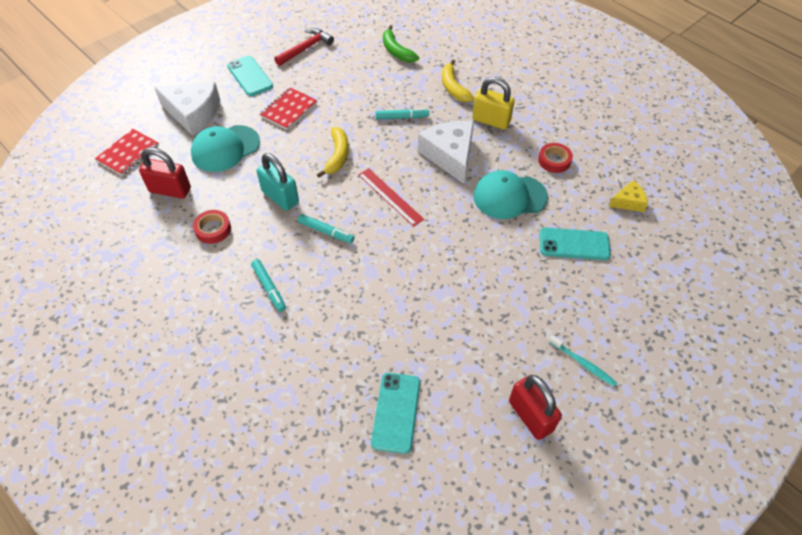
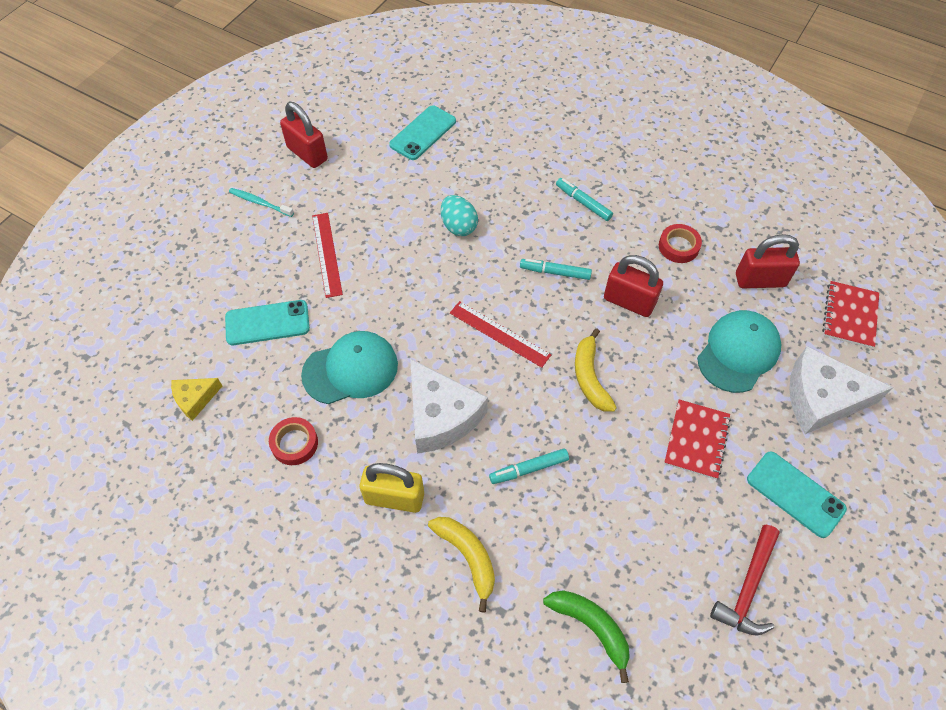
camera: 165 degrees right, 5 degrees up
(280, 197) = (629, 302): turquoise padlock -> red padlock
(392, 291) = (458, 226): none -> turquoise egg
(396, 412) = (423, 133): turquoise phone -> turquoise phone turned 45 degrees clockwise
(519, 293) = (327, 254): none -> red ruler

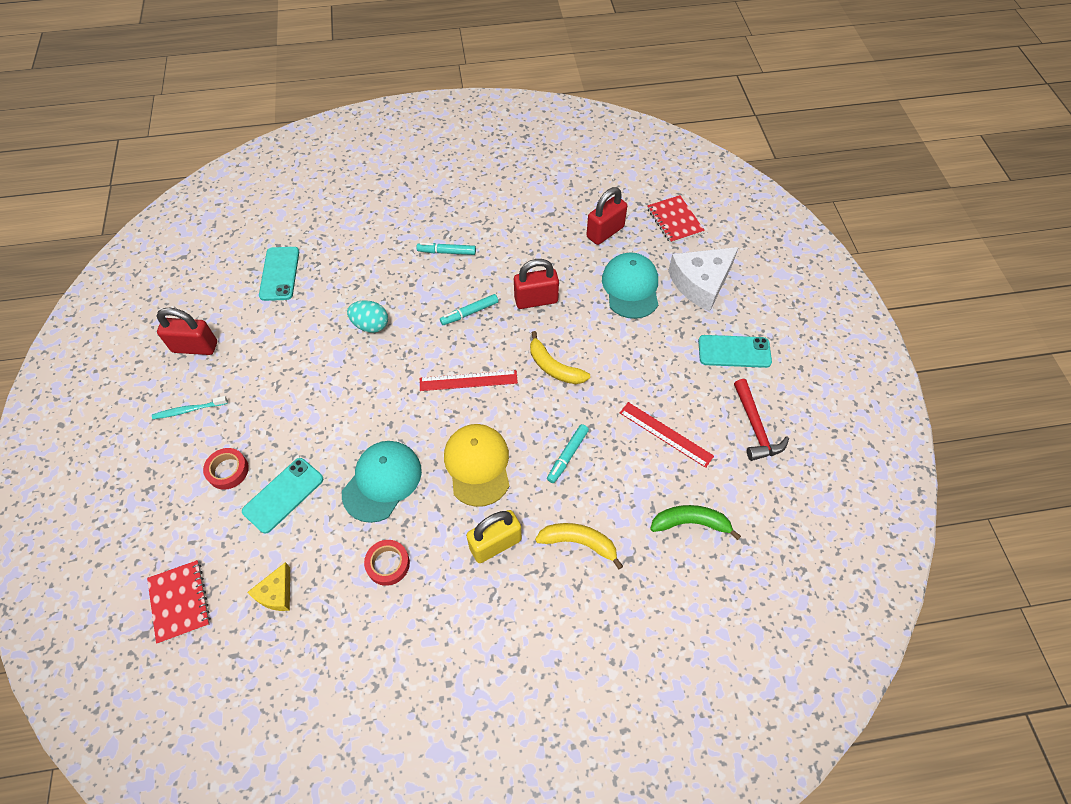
camera: 40 degrees left, 0 degrees up
(327, 254) = (284, 412): red ruler -> red ruler (665, 434)
(441, 416) = (477, 465): white cheese -> yellow cap
(678, 246) = (536, 242): red tape -> red tape (228, 470)
(696, 440) = (653, 360): red notebook -> red notebook (180, 602)

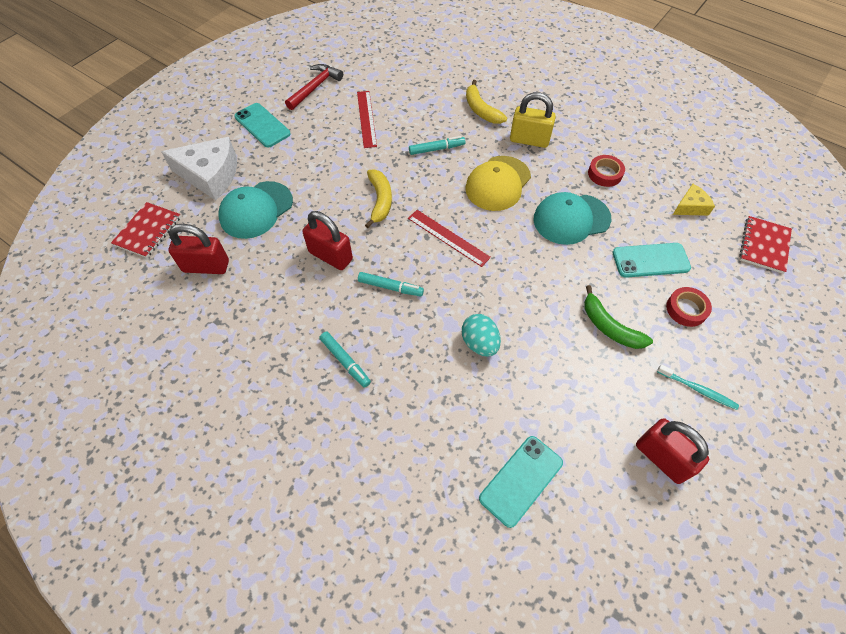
camera: 135 degrees left, 0 degrees up
(691, 523) = (411, 78): green banana -> green banana (609, 327)

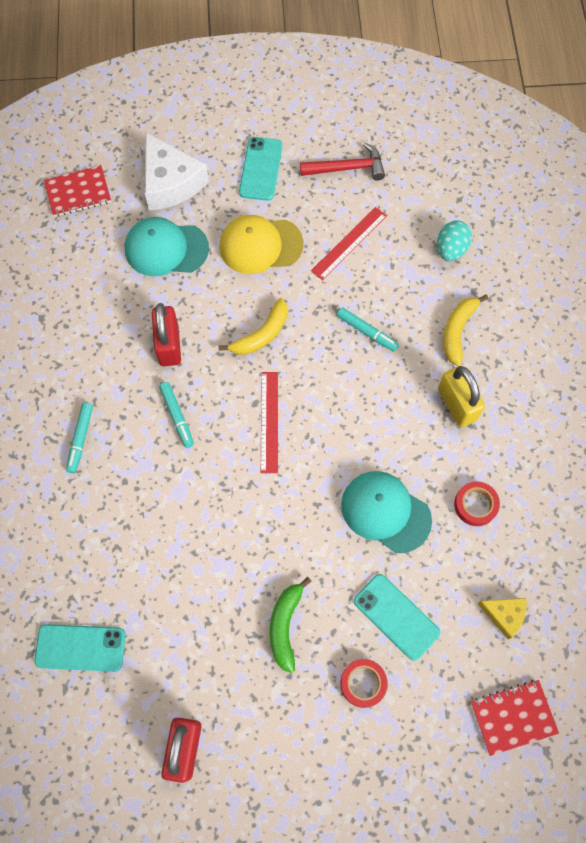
camera: 50 degrees right, 10 degrees up
(206, 266) = (81, 264): red padlock -> none
(479, 343) = (180, 528): turquoise egg -> turquoise egg (451, 249)
(498, 183) = (372, 416): yellow cap -> yellow cap (260, 245)
(698, 389) = (278, 743): turquoise toothbrush -> none

